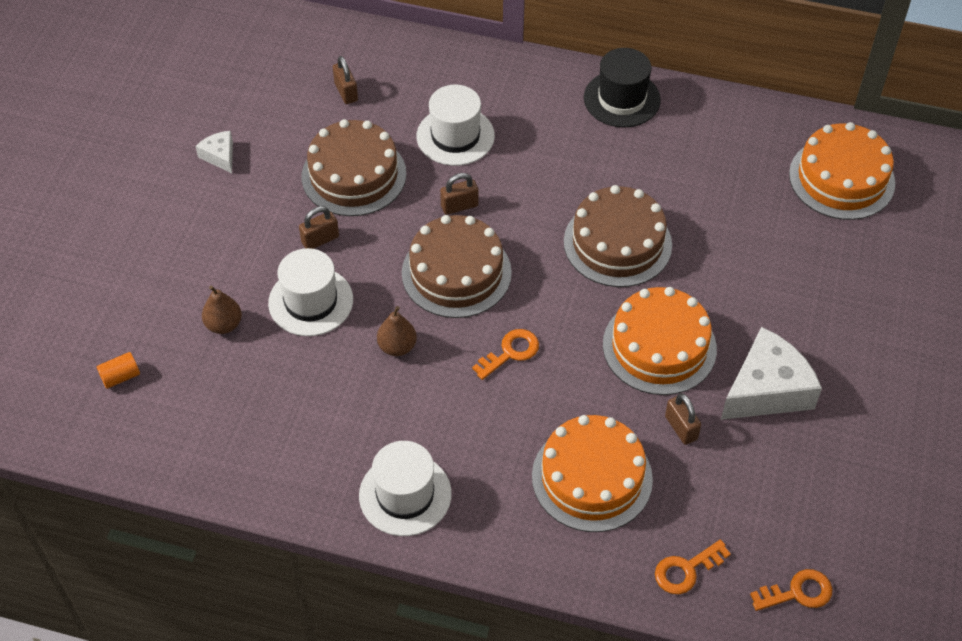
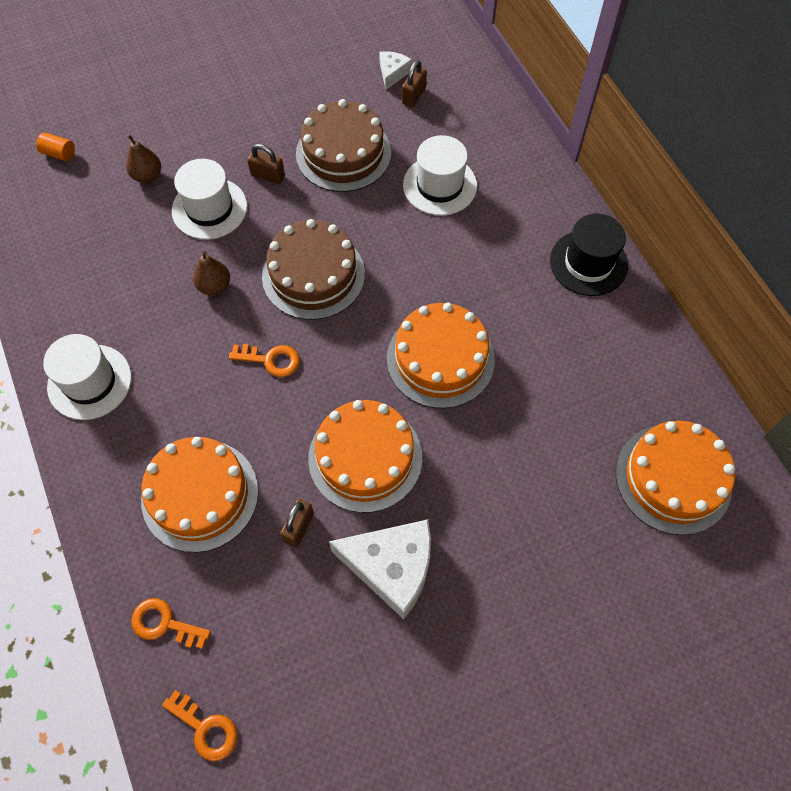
camera: 50 degrees right, 10 degrees up
(220, 156) = (287, 71): white cheese -> white cheese (392, 73)
(459, 206) = (377, 233): brown padlock -> none
(617, 243) = (440, 359): brown cake -> orange cake

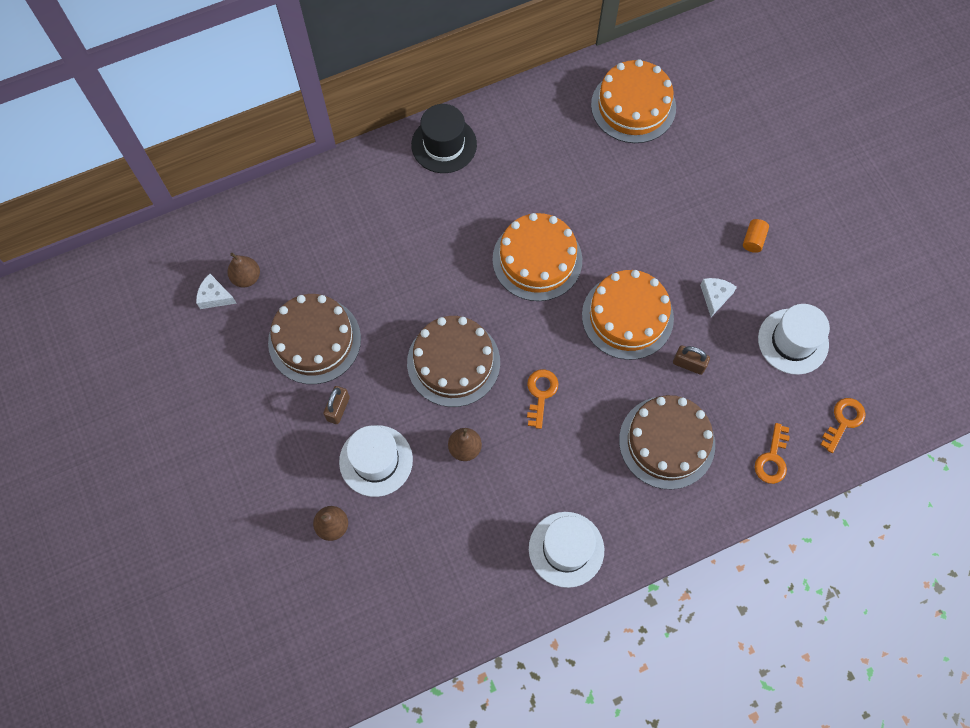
camera: 90 degrees left, 5 degrees up
(59, 153) = (298, 623): orange cylinder -> orange cylinder (753, 240)
(200, 495) = (667, 442): orange cake -> brown cake
(391, 567) = (715, 297): white cheese -> white cheese, size x0.49
(413, 96) = (246, 277): brown padlock -> brown pear
(440, 185) = (357, 256): white hat -> white hat (793, 341)

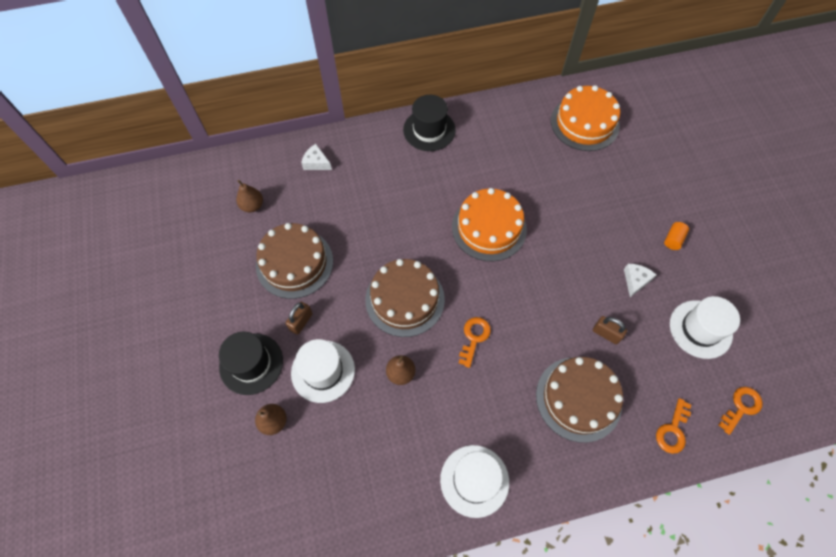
camera: 10 degrees right, 5 degrees down
(215, 296) = (224, 216): white cheese -> white cheese (316, 163)
(291, 466) = (251, 363): none -> black hat
(627, 316) = (558, 285): orange cake -> none

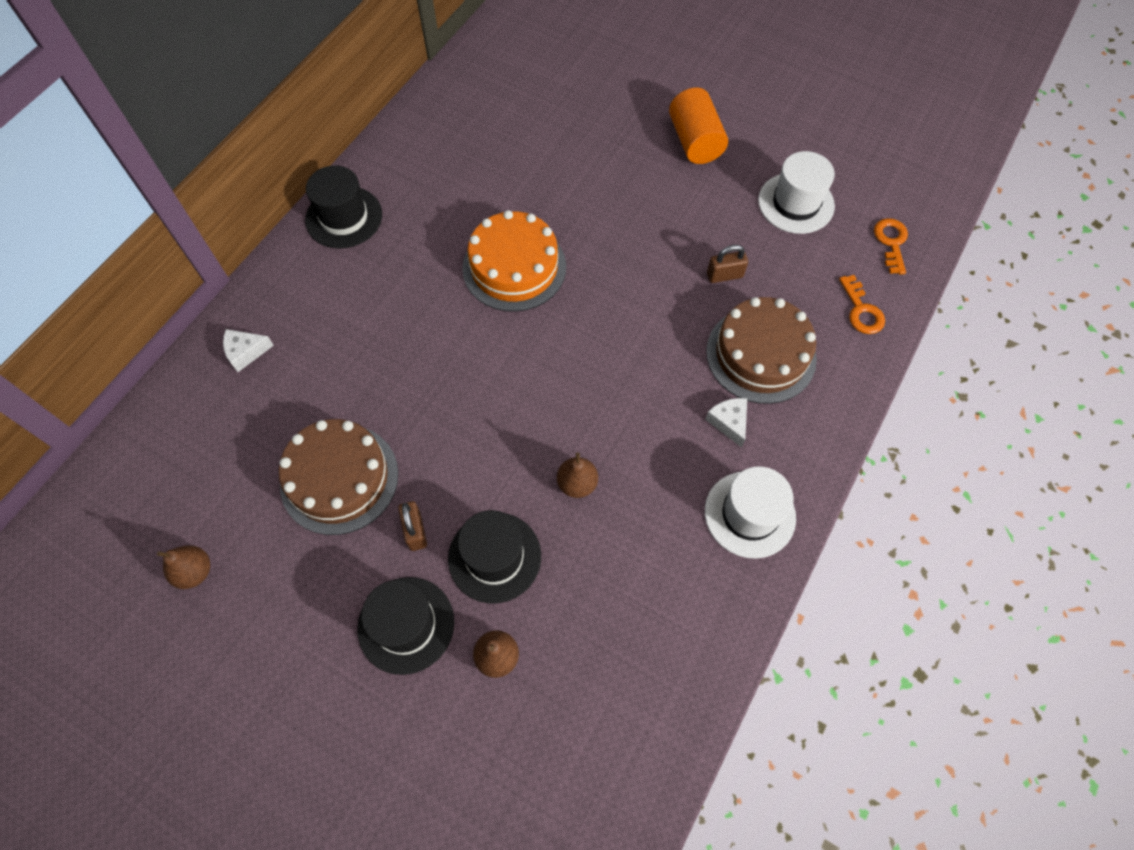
camera: 45 degrees left, 0 degrees up
(252, 206) = (216, 461): brown pear -> brown pear (195, 571)
(323, 371) = (494, 557): white hat -> black hat
(405, 299) = (503, 409): brown cake -> none
(474, 338) = (611, 385): orange key -> none
(584, 123) = (502, 91): orange cake -> none
(635, 281) = (700, 205): white cheese -> white cheese (729, 422)
(673, 239) = (695, 141): orange cylinder -> orange cylinder, size x2.03

